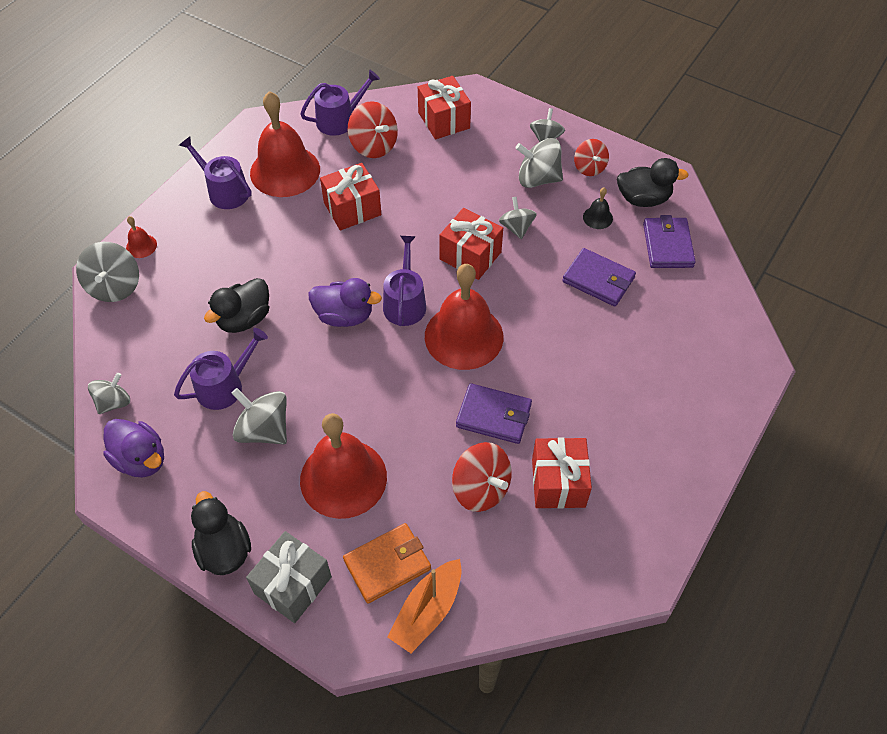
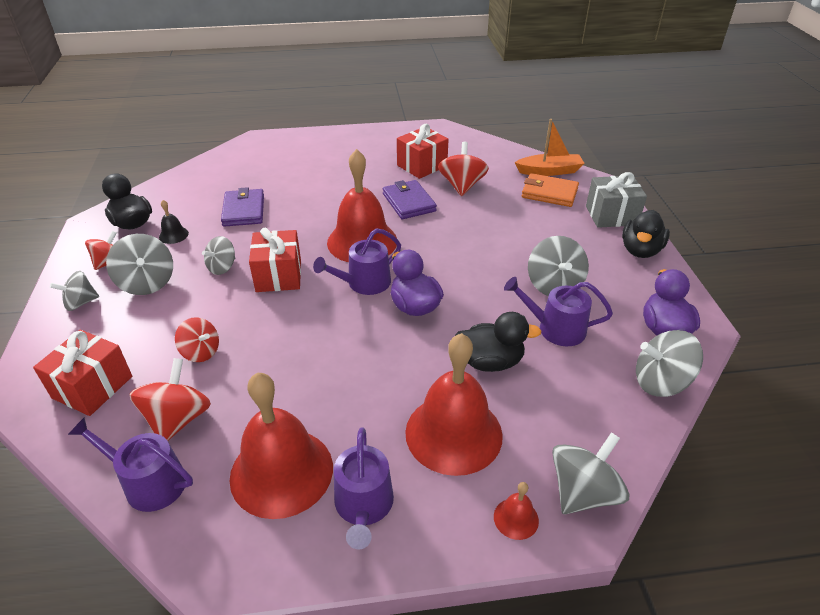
camera: 130 degrees left, 15 degrees down
(114, 402) = (660, 382): grey spinning top -> grey spinning top, size x1.52
(343, 478) = (530, 233): red bell -> red bell (453, 433)
(352, 209) = (290, 376): red gift -> none
(424, 177) = (201, 352): none -> red spinning top
(667, 245) = (179, 197): purple wallet -> none

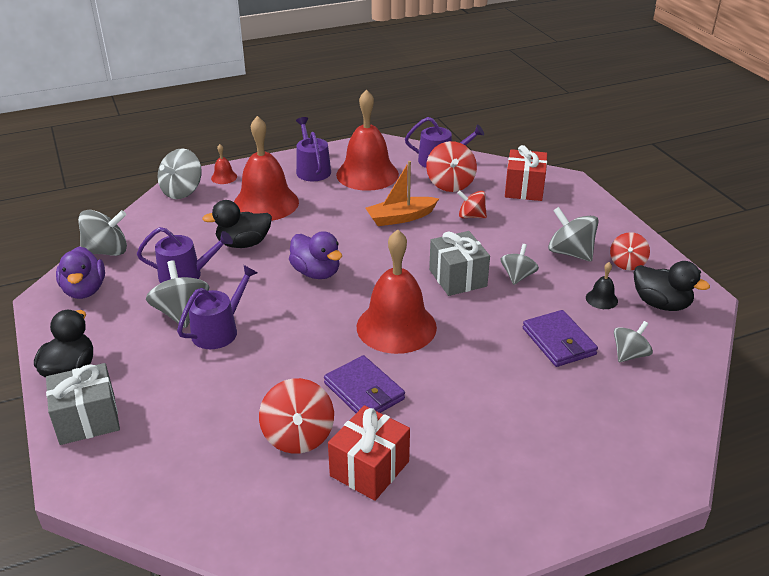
camera: 165 degrees right, 5 degrees down
(80, 303) = (604, 230): grey spinning top -> grey spinning top (629, 354)
(278, 275) = (457, 278): red gift -> grey gift
(364, 283) = (372, 284): purple watering can -> purple watering can (219, 330)
(549, 171) = (161, 497): orange boat -> orange boat (400, 218)
(549, 193) = (168, 446): orange wallet -> none

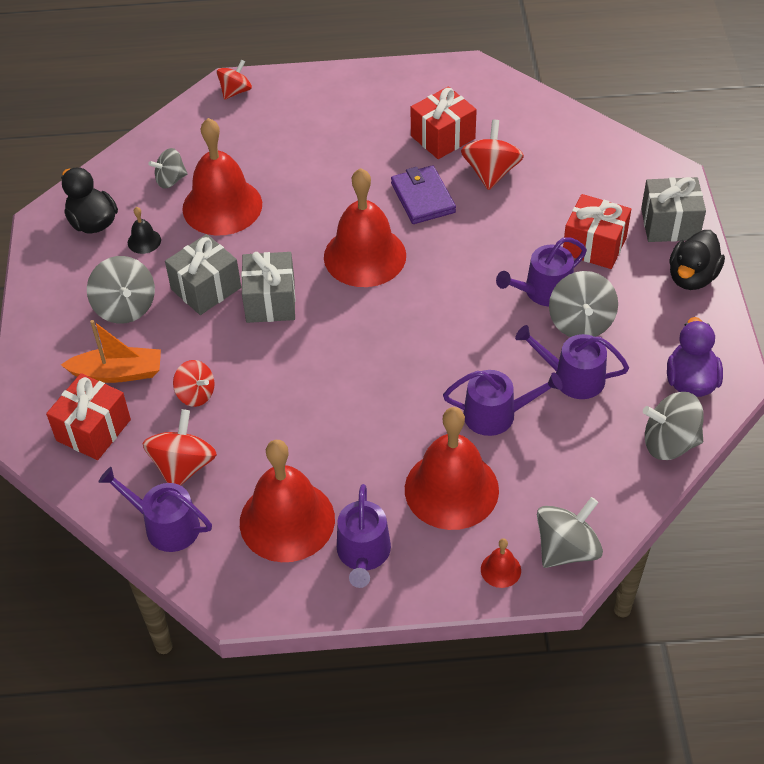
camera: 160 degrees left, 15 degrees up
(172, 380) = (594, 246): none -> red gift
(243, 244) = (496, 414): black duck -> purple watering can
(316, 272) = (421, 345): purple duck -> none
(400, 218) = (285, 414): orange boat -> orange boat (118, 373)
(517, 276) = (206, 288): grey spinning top -> grey gift
(559, 341) = (222, 206): purple wallet -> red bell
(627, 263) = (78, 278): red spinning top -> red spinning top (235, 91)

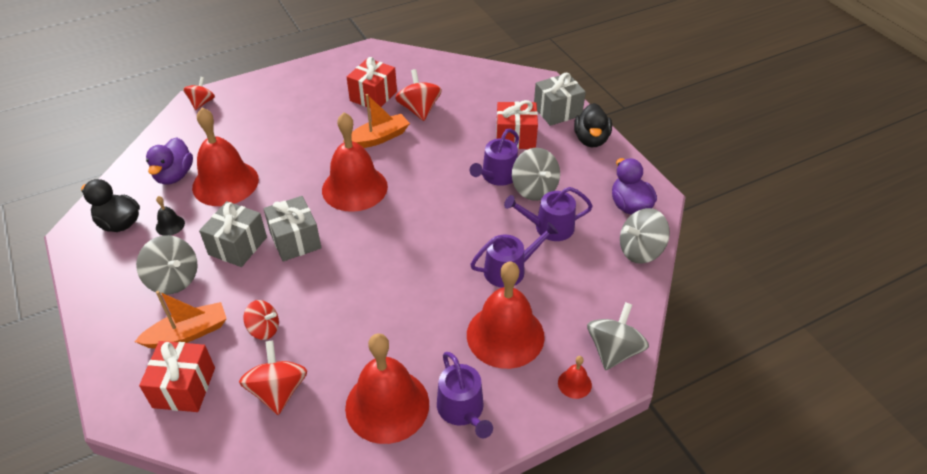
camera: 25 degrees left, 5 degrees down
(166, 526) = (284, 447): purple watering can -> none
(170, 180) = (174, 175): grey spinning top -> purple duck
(422, 198) = (378, 138): purple wallet -> orange boat

